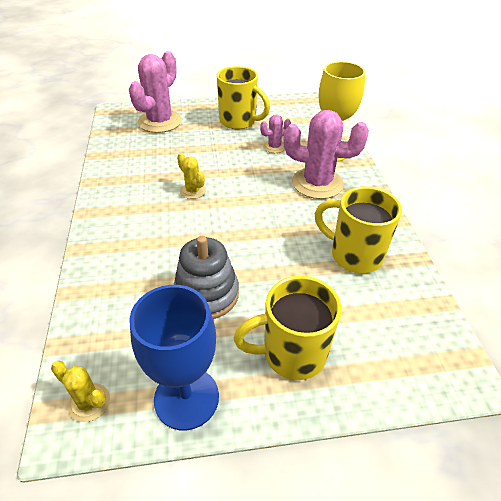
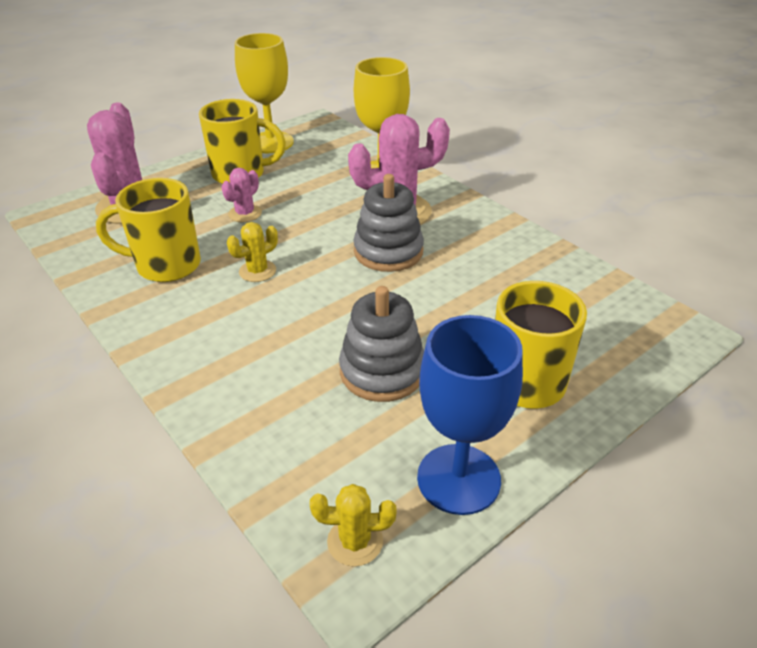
camera: 30 degrees left, 5 degrees down
(193, 191) = (257, 271): yellow cactus -> yellow cactus turned 60 degrees counterclockwise
(274, 147) = (312, 189): pink cactus -> pink cactus (245, 214)
(276, 105) = (270, 142): none -> yellow goblet
(285, 210) = (388, 252): none -> grey stacking toy
(354, 255) = (500, 268): yellow mug -> yellow mug (166, 265)

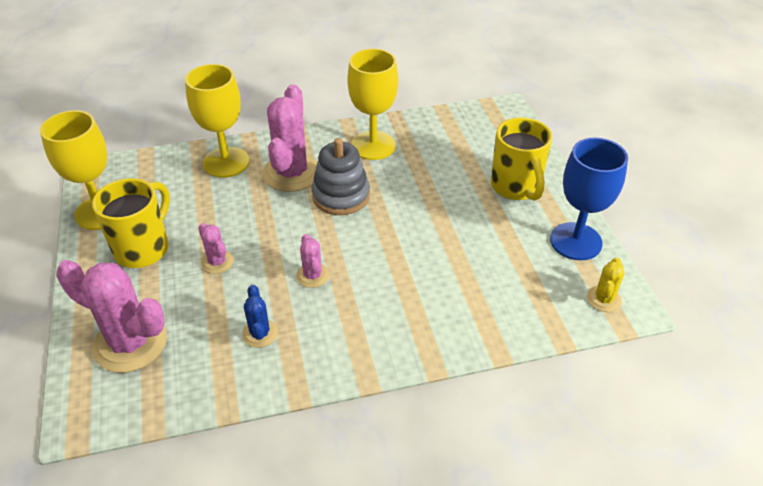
camera: 65 degrees left, 5 degrees up
(166, 265) = (260, 333): yellow mug -> blue cactus
(257, 271) = (312, 275): yellow cactus -> pink cactus
(382, 371) = (471, 243): grey stacking toy -> none
(492, 247) = (373, 145): none -> yellow goblet

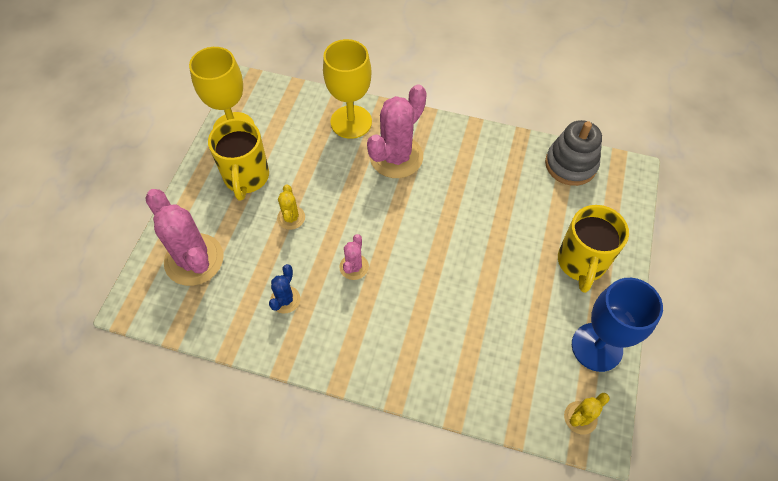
camera: 30 degrees right, 15 degrees up
(143, 248) = (246, 178): yellow mug -> yellow mug turned 120 degrees clockwise
(217, 262) = (291, 218): pink cactus -> yellow cactus
(341, 196) = (422, 199): grey stacking toy -> grey stacking toy (570, 164)
(373, 145) = (481, 159): yellow goblet -> none

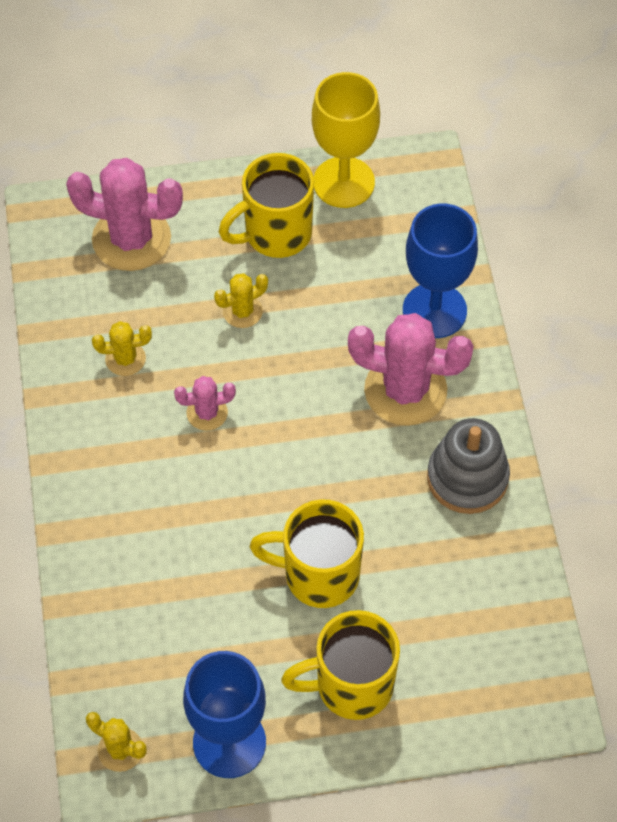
camera: 65 degrees right, 0 degrees up
(194, 260) = (131, 239): pink cactus -> pink cactus turned 75 degrees clockwise
(285, 299) = (125, 359): blue cactus -> yellow cactus
(351, 122) = (434, 310): yellow goblet -> blue goblet
(499, 251) = (318, 575): none -> yellow mug
(570, 164) = (519, 621): grey stacking toy -> grey stacking toy (467, 478)

